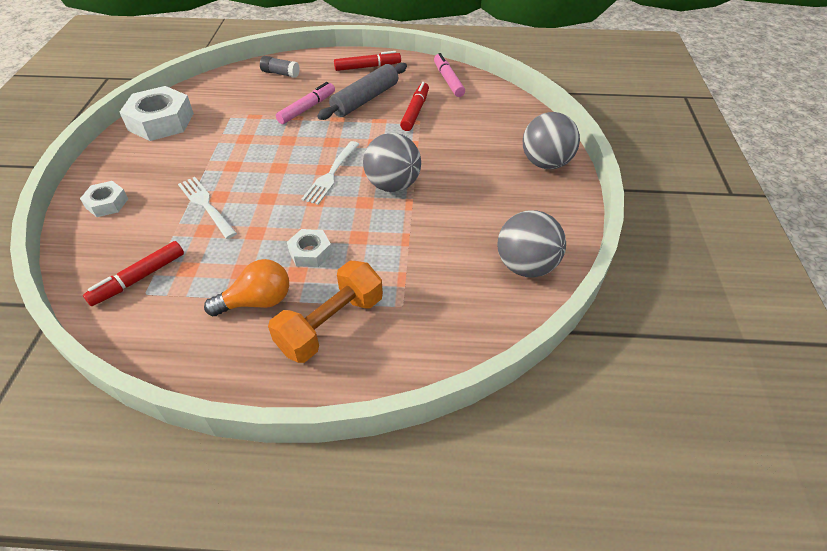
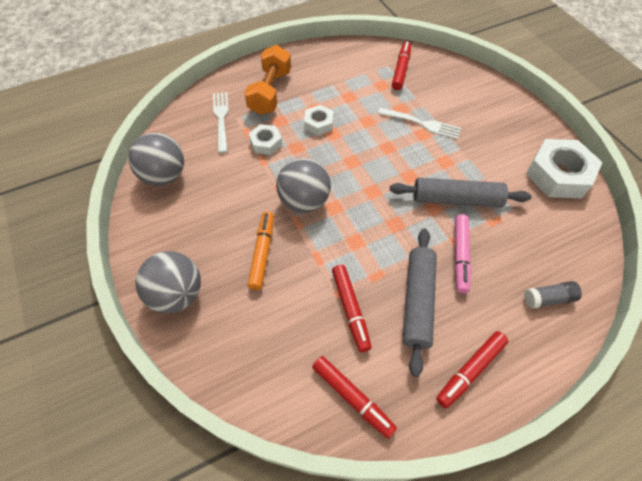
camera: 150 degrees right, 10 degrees up
(107, 203) = (485, 97): white nut -> white nut (266, 143)
(257, 301) = (322, 86): orange light bulb -> none
(263, 137) = (456, 199): none -> grey rolling pin
(331, 174) = (362, 189): white fork -> white fork (221, 119)
(448, 80) = (352, 397): pink marker -> red marker
(458, 163) = (262, 253): none -> orange marker

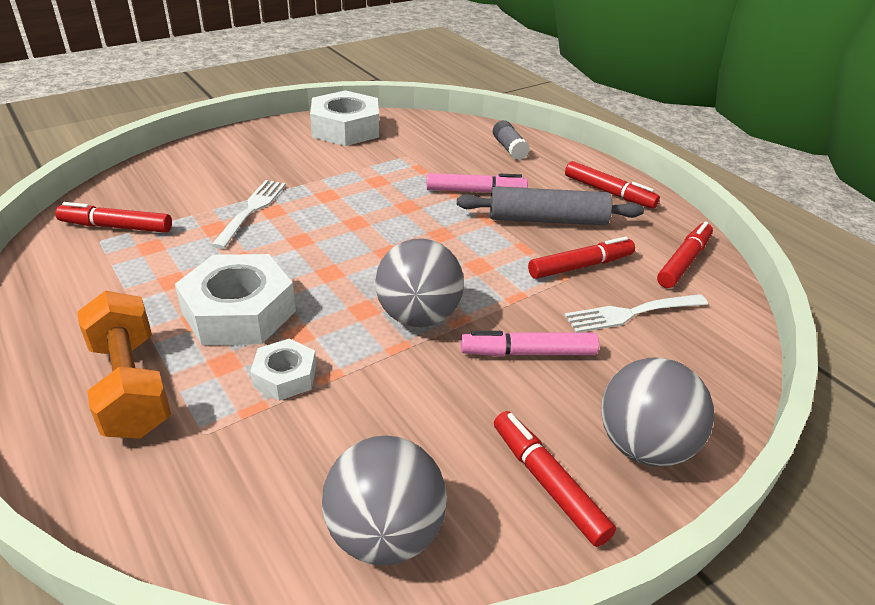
camera: 100 degrees left, 20 degrees down
(169, 241) = (547, 483): none -> red marker
(221, 119) = (206, 458): white fork -> white fork (632, 313)
(262, 253) = (528, 353): orange marker -> pink marker
(270, 92) = (131, 386): orange dumbbell -> orange dumbbell turned 60 degrees clockwise
(318, 124) = (239, 311): white nut -> white nut, size x1.87
(456, 199) = (392, 190): grey rolling pin -> none

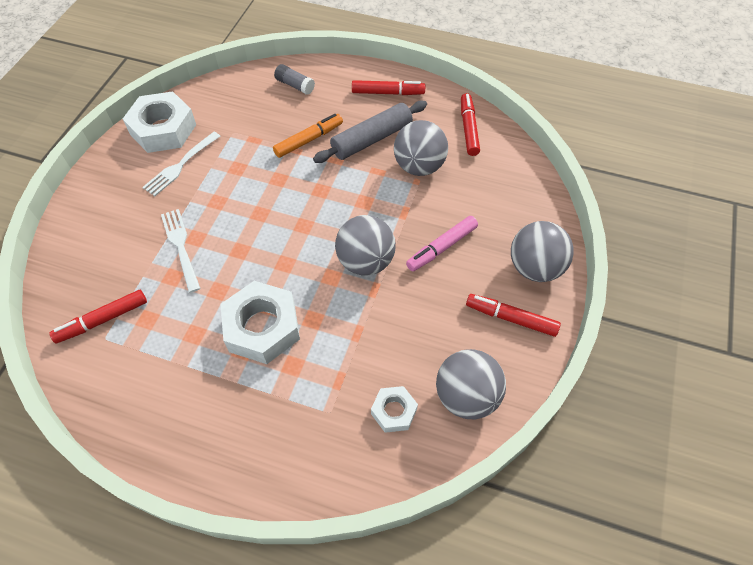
camera: 35 degrees left, 20 degrees up
(131, 386) = (258, 416): orange dumbbell -> none
(285, 376) = (334, 349): white nut -> white nut (394, 411)
(475, 191) = (309, 140): pink marker -> orange marker
(580, 266) = (419, 166): red marker -> grey ball
(632, 313) = (470, 185): white fork -> white fork (181, 165)

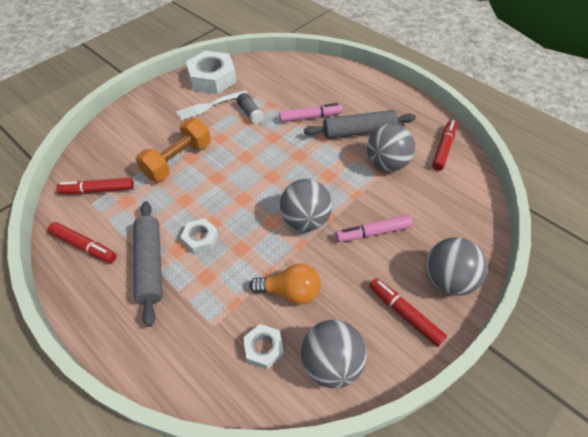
camera: 25 degrees right, 5 degrees down
(181, 247) = (178, 160): white fork -> orange dumbbell
(222, 378) = (150, 264): none -> grey rolling pin
(262, 327) = (200, 239): white nut -> white nut, size x0.53
(295, 85) = (321, 77): grey glue stick -> grey glue stick (250, 113)
(309, 140) = (310, 117): orange marker -> pink marker
(388, 93) = (389, 102): red marker -> red marker (84, 246)
(390, 343) = (290, 292): none -> orange light bulb

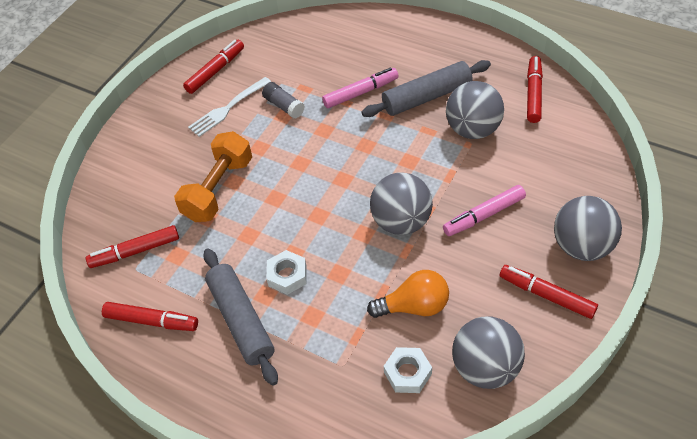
camera: 10 degrees left, 0 degrees up
(212, 78) = (215, 71): white nut -> red marker

